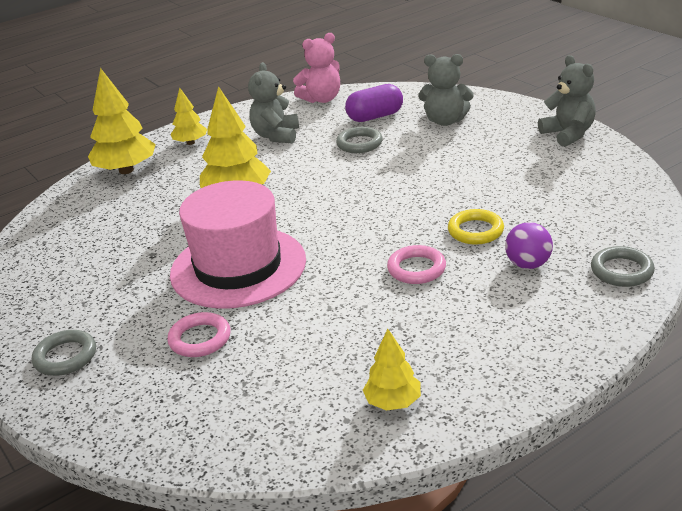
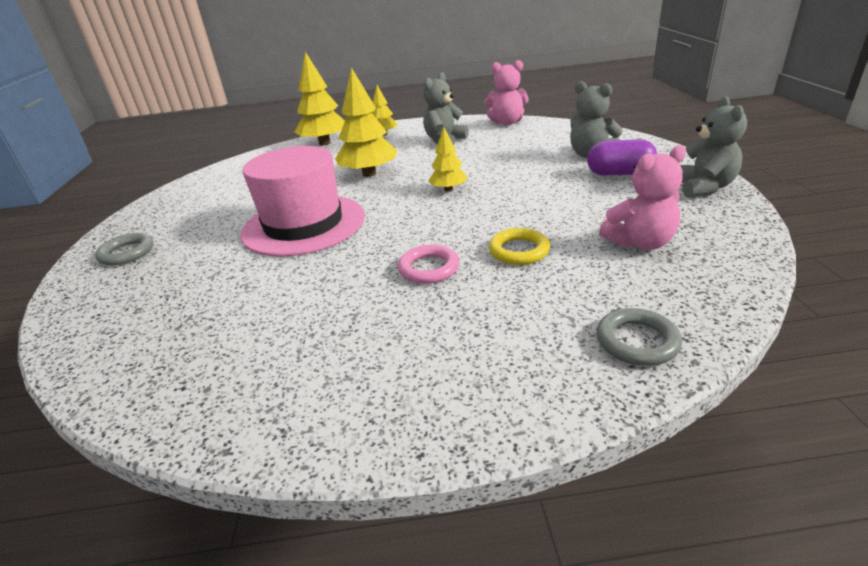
camera: 30 degrees right, 0 degrees up
(200, 339) = (210, 270): pink ring -> none
(359, 144) = (499, 157): grey ring -> none
(375, 117) = (534, 141): purple capsule -> purple capsule (619, 173)
(393, 402) = (260, 390): yellow tree -> yellow tree (448, 189)
(528, 264) = (536, 298): purple ball -> none
(562, 196) = (640, 243): none -> pink teddy bear

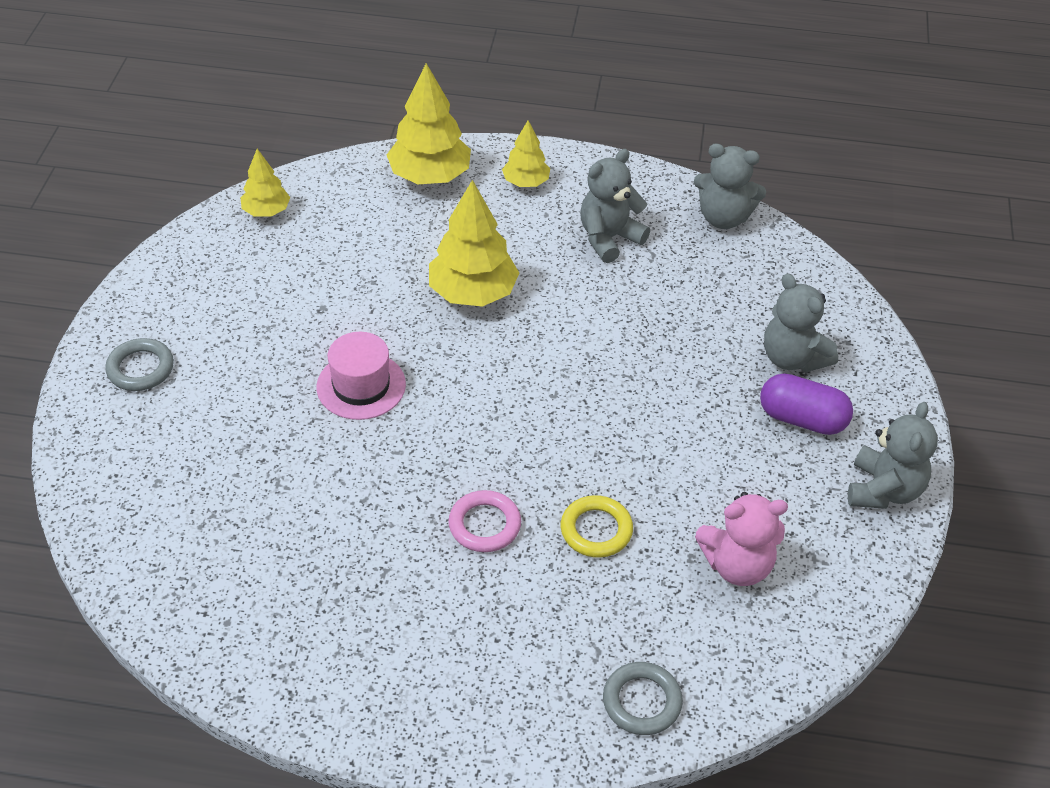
camera: 10 degrees right, 15 degrees up
(304, 224) = (361, 386): pink hat -> pink hat, size x0.55
(448, 189) = (565, 373): yellow tree -> yellow tree (266, 211)
(507, 122) = (723, 218): pink teddy bear -> grey teddy bear

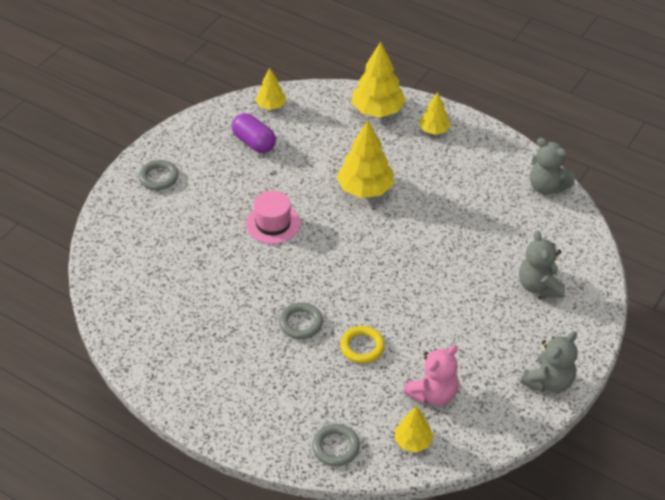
camera: 25 degrees right, 0 degrees up
(484, 525) = (301, 323): pink ring -> grey ring
(609, 238) = (466, 179): grey teddy bear -> none
(737, 565) = (433, 393): pink teddy bear -> pink teddy bear turned 60 degrees counterclockwise
(749, 649) = (413, 441): none -> yellow tree
(802, 419) = (523, 324): purple capsule -> purple capsule (254, 142)

